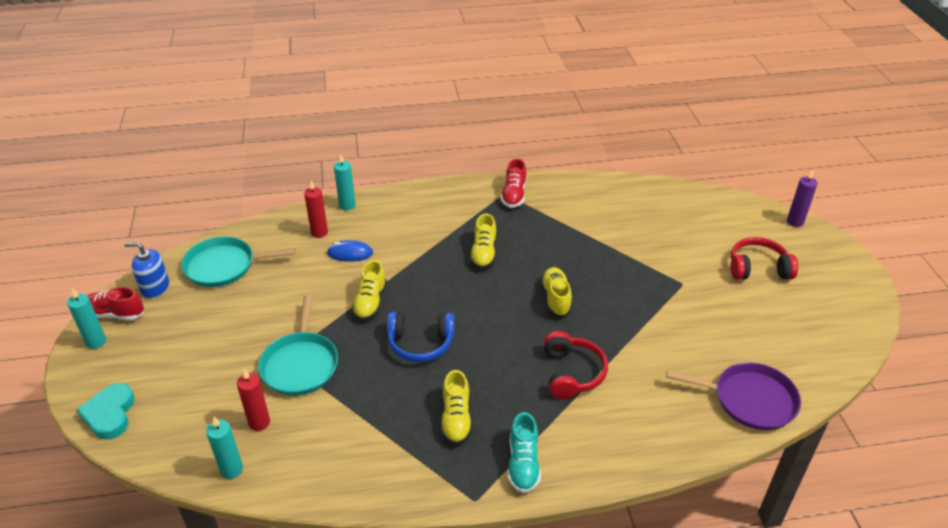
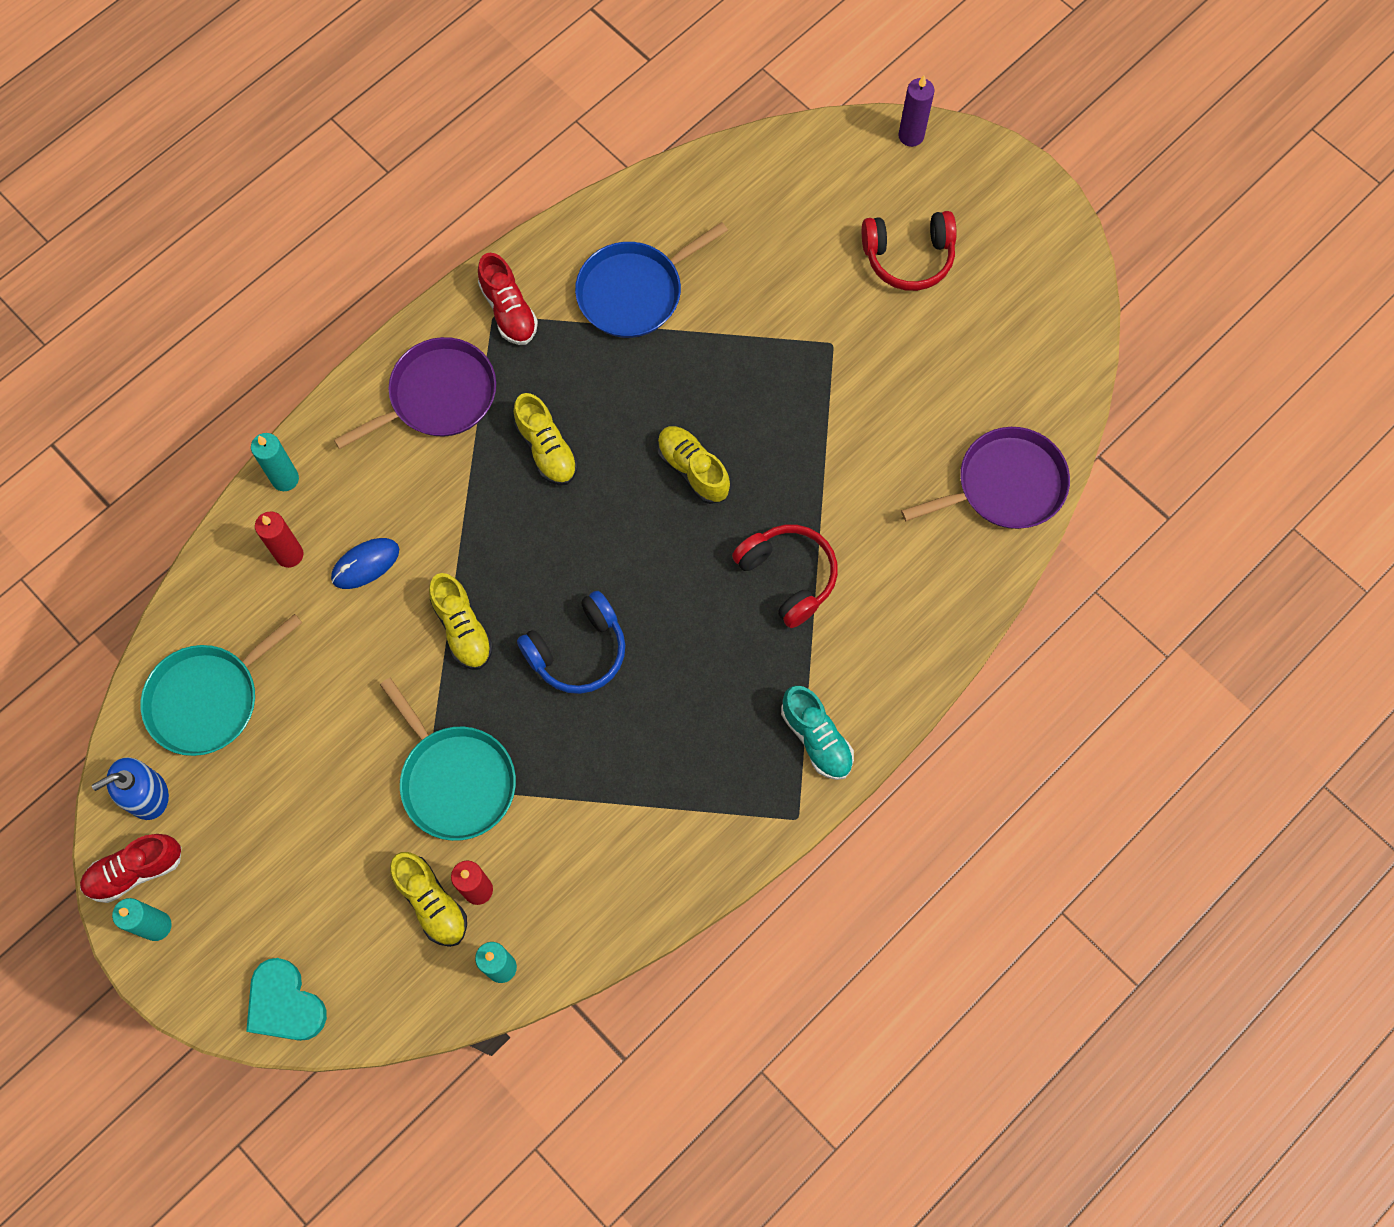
camera: 35 degrees left, 30 degrees up
(448, 209) = (438, 396): none -> purple pan
(456, 419) = (701, 730): yellow shoe -> yellow shoe (431, 902)
(585, 216) = (634, 292): none -> blue pan
(758, 268) = (908, 257): red headphones -> red headphones turned 150 degrees counterclockwise

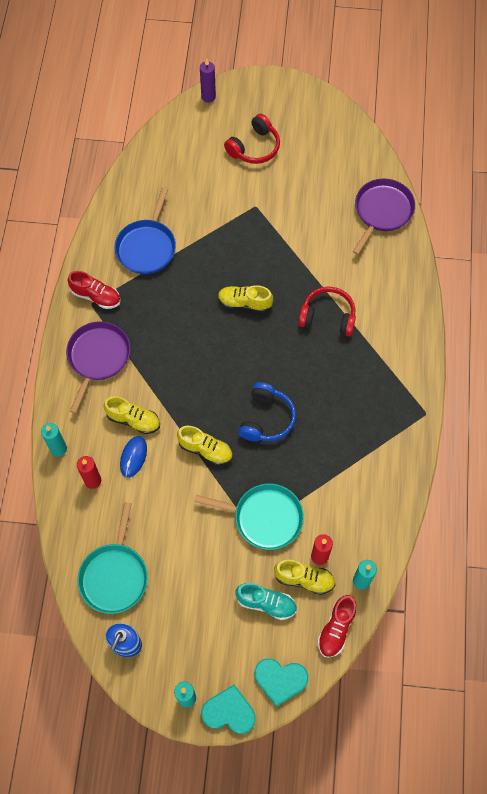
camera: 40 degrees left, 5 degrees down
(135, 871) = (153, 682): red shoe -> red shoe (336, 629)
(189, 988) = (229, 712): none -> turquoise heart
(546, 449) = (170, 343): yellow shoe -> yellow shoe (133, 420)
(816, 738) = (402, 374): turquoise shoe -> turquoise shoe (266, 603)

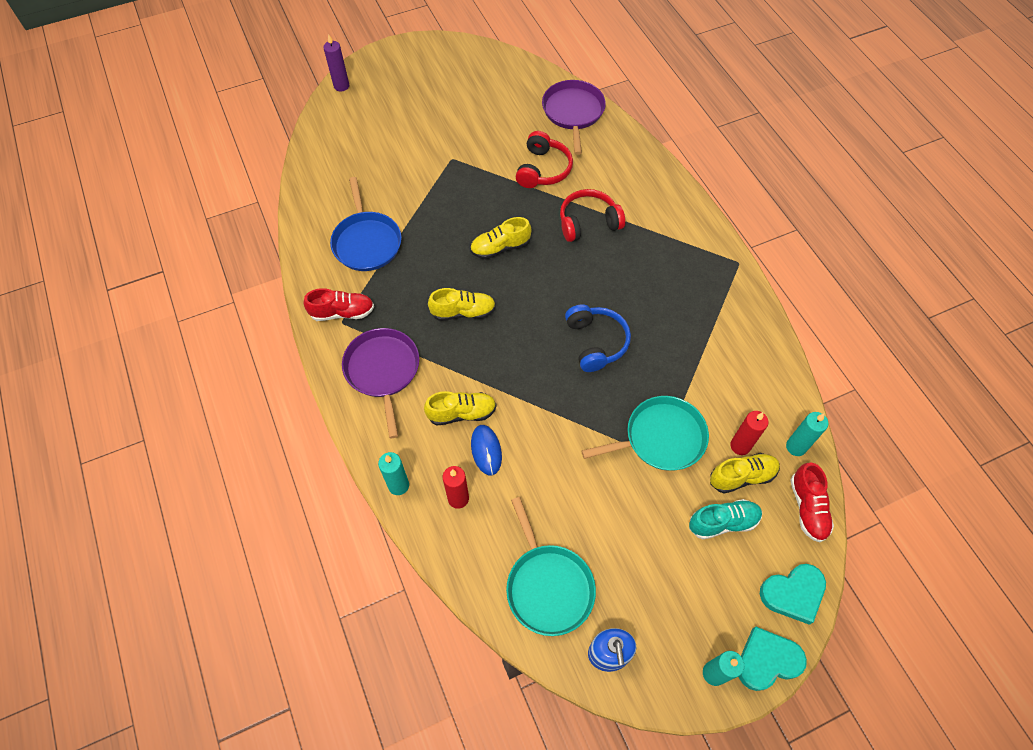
camera: 30 degrees left, 5 degrees down
(205, 450) = (556, 403): yellow shoe -> yellow shoe (463, 312)
(254, 147) = (416, 110): red headphones -> red headphones (543, 169)

